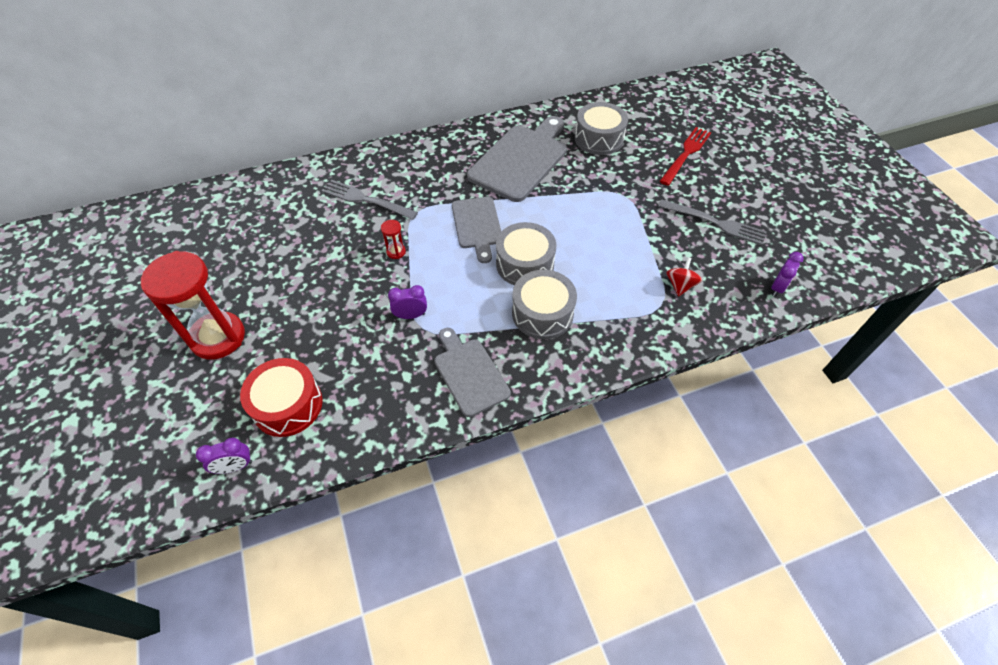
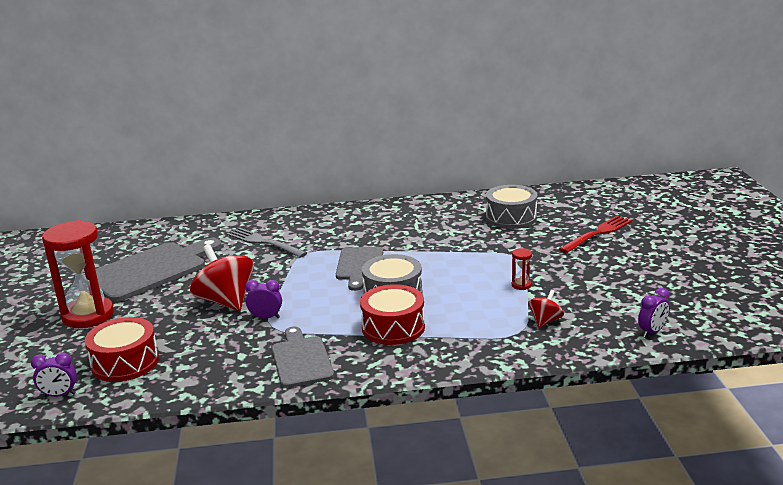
camera: 15 degrees right, 30 degrees down
(360, 296) = (226, 301): none -> red spinning top
(396, 252) = (274, 277): red hourglass -> red hourglass (521, 285)
(521, 160) = (424, 227): grey cutting board -> grey cutting board (151, 270)
(542, 313) = (393, 327): grey drum -> red drum
(715, 223) = (606, 282): grey fork -> none

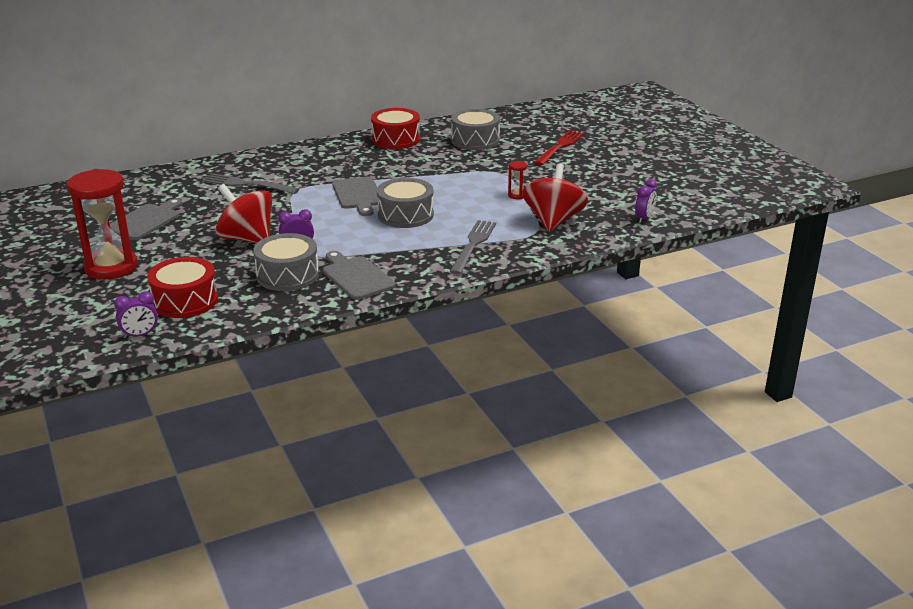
camera: 20 degrees left, 5 degrees up
(151, 270) = (145, 221): grey cutting board -> grey cutting board, size x0.61
(236, 348) = (287, 275): none -> grey drum
(393, 327) = (423, 241): red drum -> red drum (396, 139)
(442, 338) = (473, 244): none -> grey fork
(545, 321) = (553, 221): red spinning top -> red spinning top, size x1.98

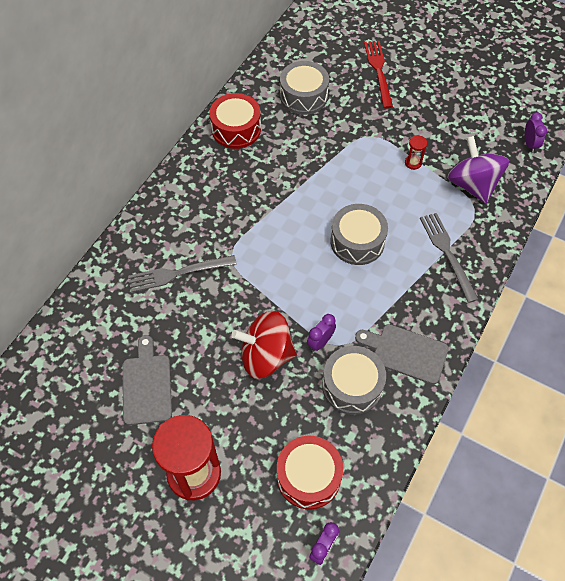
camera: 35 degrees left, 30 degrees up
(358, 195) = (290, 234): grey cutting board -> none
(553, 221) = (472, 185): red spinning top -> purple spinning top

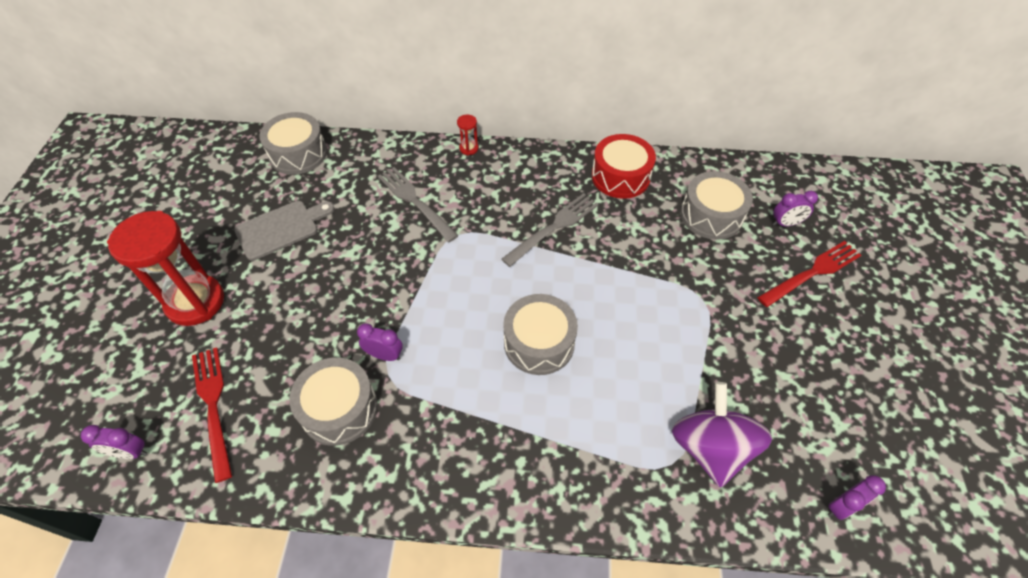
camera: 65 degrees right, 5 degrees down
(58, 348) = (298, 154): none -> grey drum
(266, 356) = (348, 311): red spinning top -> none
(308, 476) = (213, 406): red drum -> red fork
(333, 62) = (785, 223): none -> purple clock
(406, 352) = (406, 453): grey cutting board -> none
(413, 163) = (696, 362): red hourglass -> red hourglass (469, 148)
(447, 253) = (578, 452): grey fork -> grey fork (554, 227)
(472, 185) = (710, 447): purple spinning top -> purple spinning top turned 45 degrees counterclockwise

